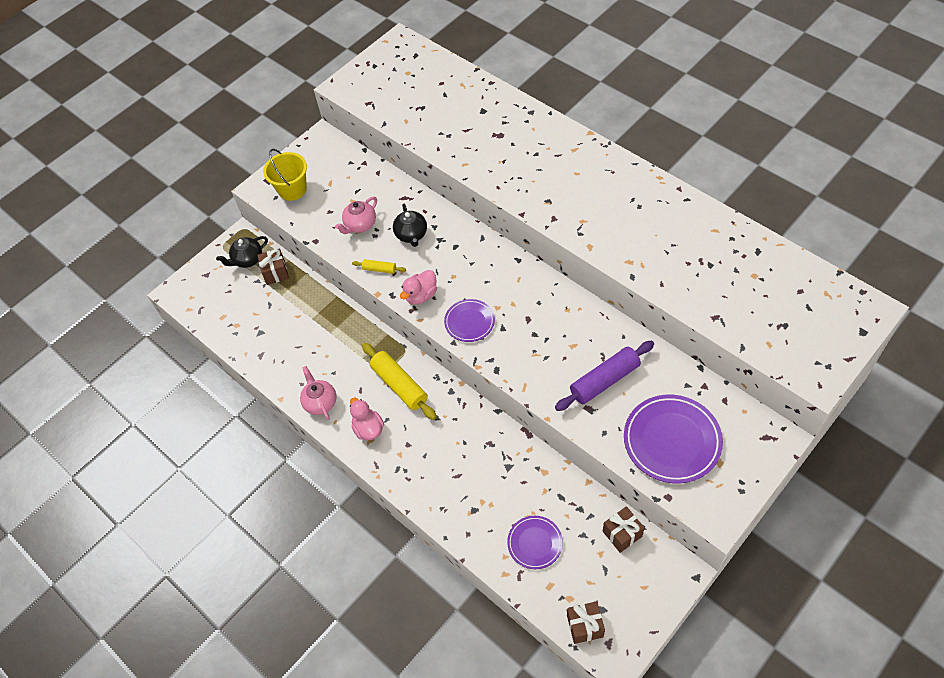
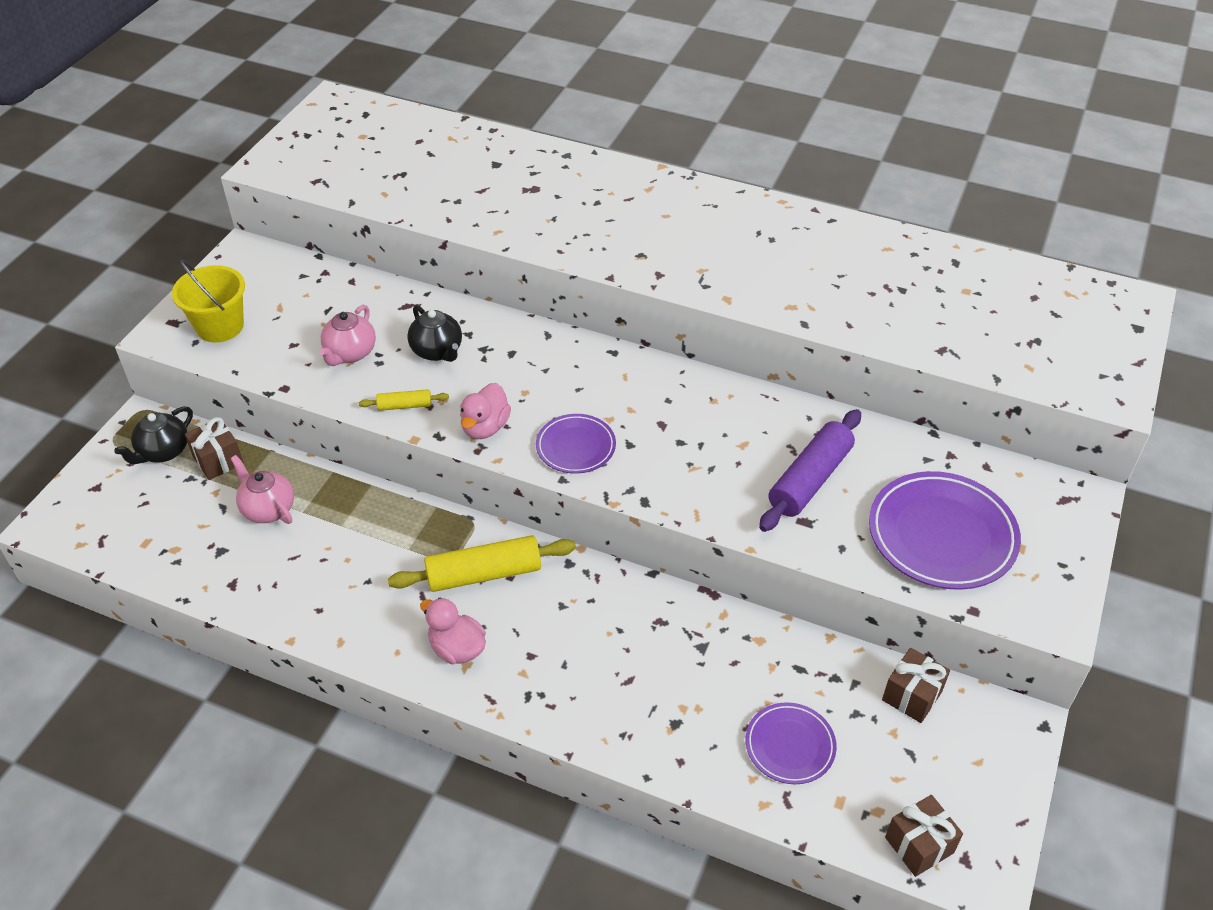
camera: 25 degrees left, 10 degrees down
(320, 402) = (361, 629): pink teapot -> pink teapot (268, 509)
(399, 385) = (484, 574): yellow rolling pin -> yellow rolling pin turned 45 degrees counterclockwise

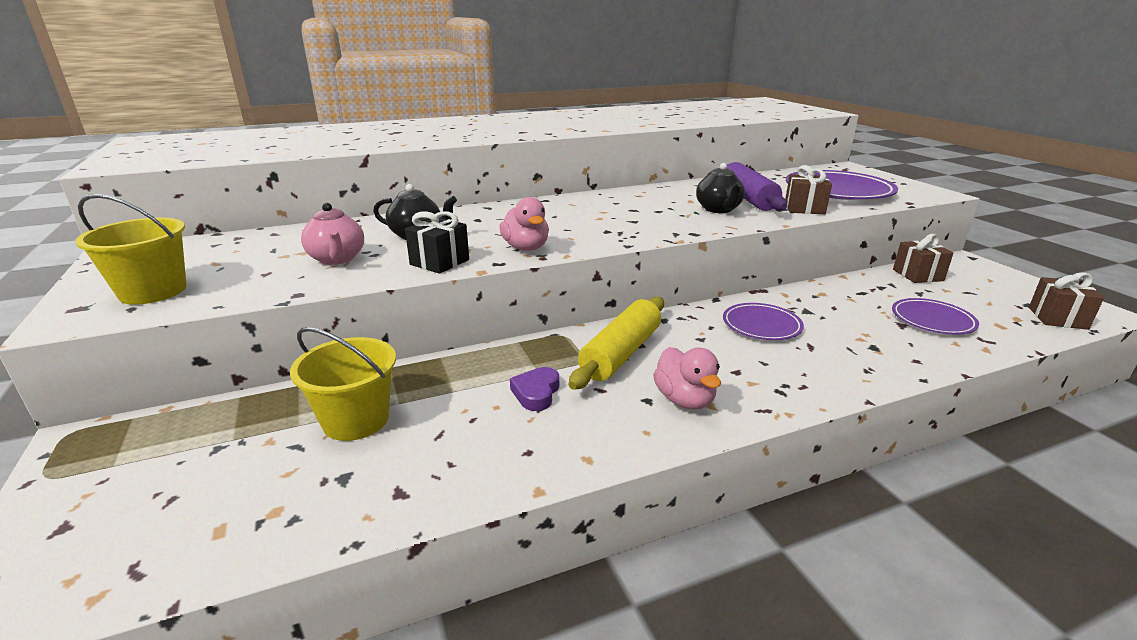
camera: 45 degrees left, 20 degrees down
(163, 452) = (147, 448): black teapot -> black teapot (718, 209)
(218, 460) = (240, 419): brown gift -> brown gift (804, 208)
(268, 509) = (356, 420): pink teapot -> yellow bucket
(382, 567) = (536, 393): none -> purple heart
(404, 406) = (439, 262): yellow rolling pin -> black gift
(457, 648) = (684, 400): pink duck -> pink duck turned 105 degrees counterclockwise
(576, 447) = (605, 233): purple plate -> purple plate (761, 325)

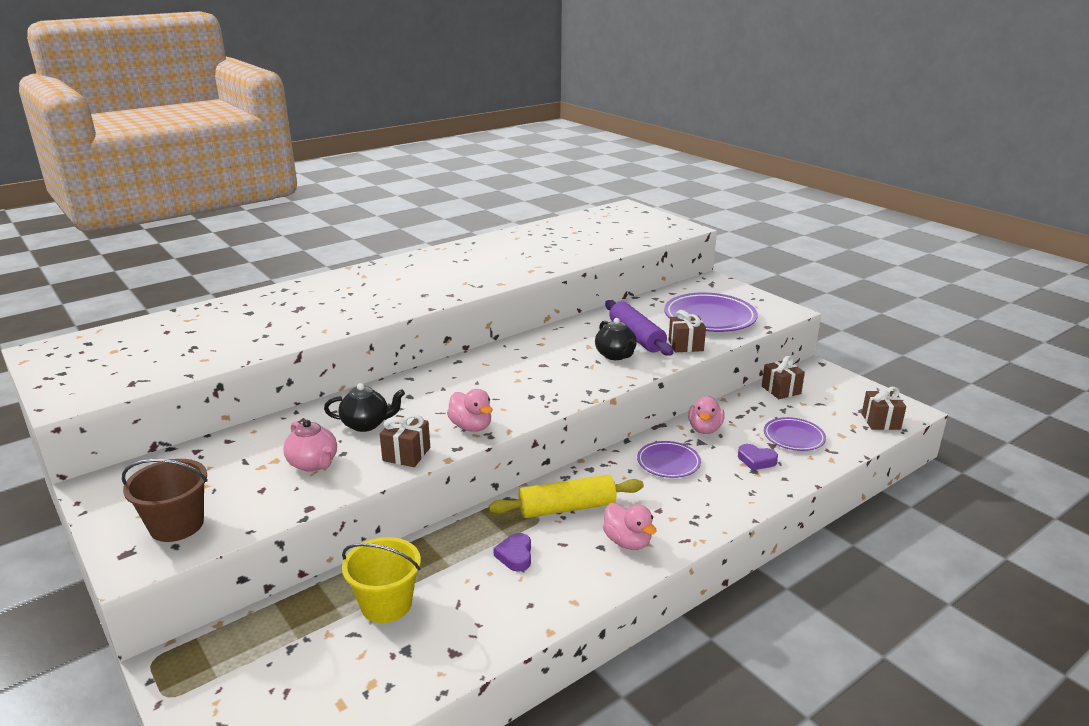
camera: 15 degrees left, 0 degrees up
(153, 291) = (177, 525): yellow bucket -> brown bucket
(439, 262) = (406, 454): black gift -> brown gift
(621, 353) = (567, 508): yellow rolling pin -> yellow rolling pin turned 60 degrees clockwise
(814, 300) = (704, 429): none -> pink duck
(878, 337) = (756, 460): none -> purple heart

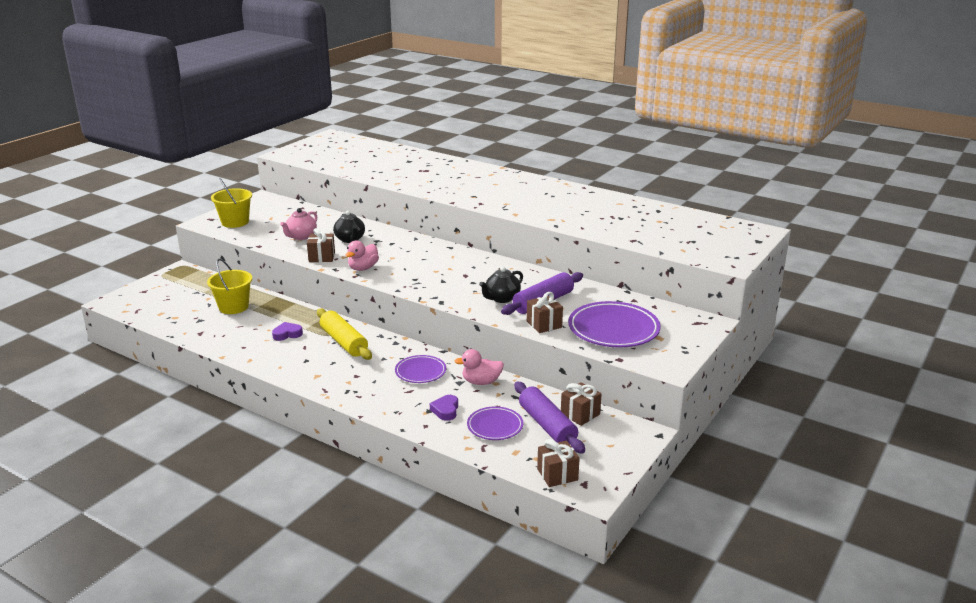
camera: 70 degrees right, 0 degrees up
(177, 525) = (235, 222): brown bucket -> yellow bucket
(627, 542) = (314, 369): pink duck -> none
(797, 410) = (547, 425): none -> purple rolling pin

